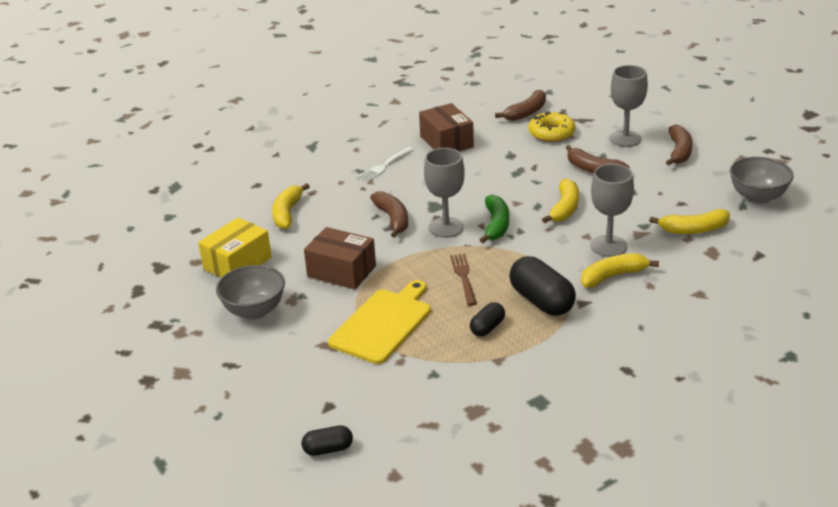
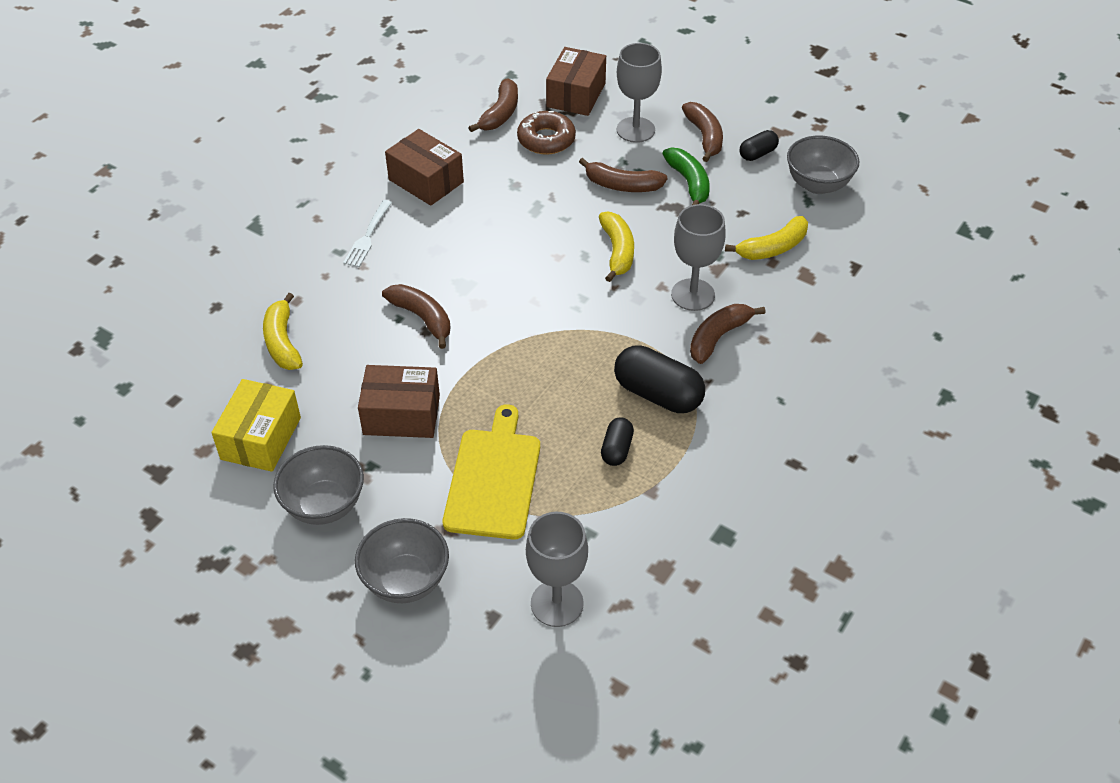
camera: 25 degrees left, 15 degrees up
(281, 368) = (405, 581): none -> grey bowl
(328, 449) = (525, 677): black capsule -> black capsule (757, 154)
(446, 227) = (494, 315): grey goblet -> grey goblet (557, 603)
(464, 277) = (553, 384): brown fork -> none
(496, 225) = (551, 296): green banana -> green banana (689, 183)
(551, 133) = (546, 139): yellow donut -> brown donut
(591, 111) = (576, 95): none -> brown box
(613, 276) = (718, 337): yellow banana -> brown banana

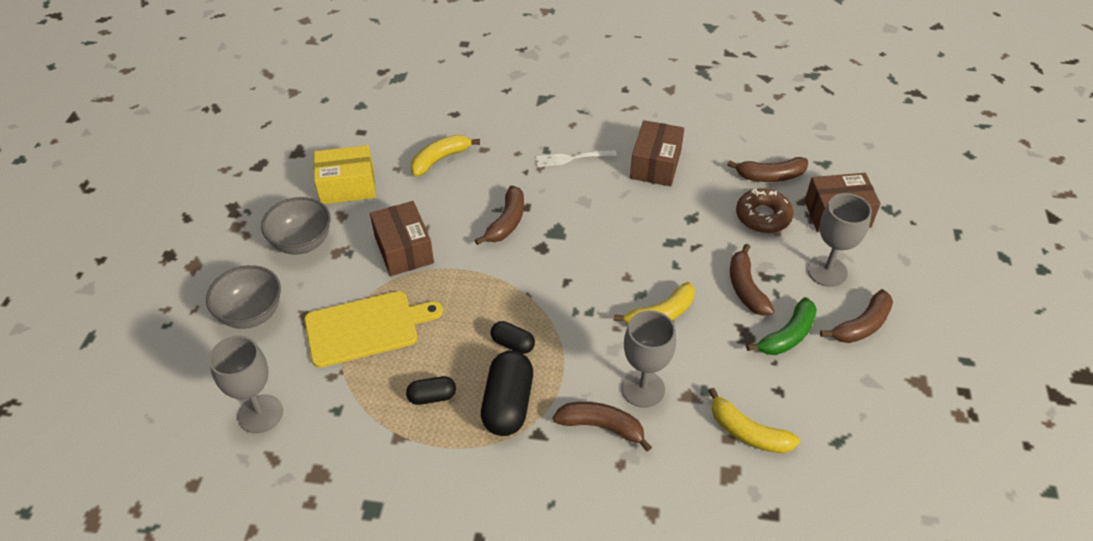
camera: 65 degrees right, 0 degrees up
(757, 154) = (873, 376): black capsule -> black capsule (512, 344)
(817, 184) = (869, 443): grey bowl -> none

